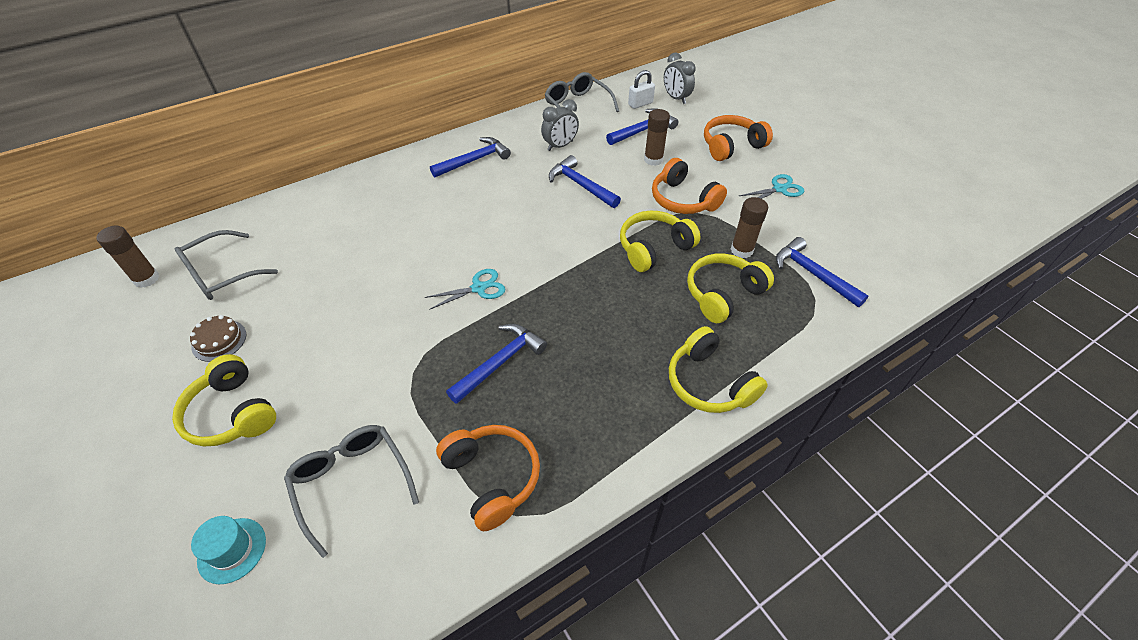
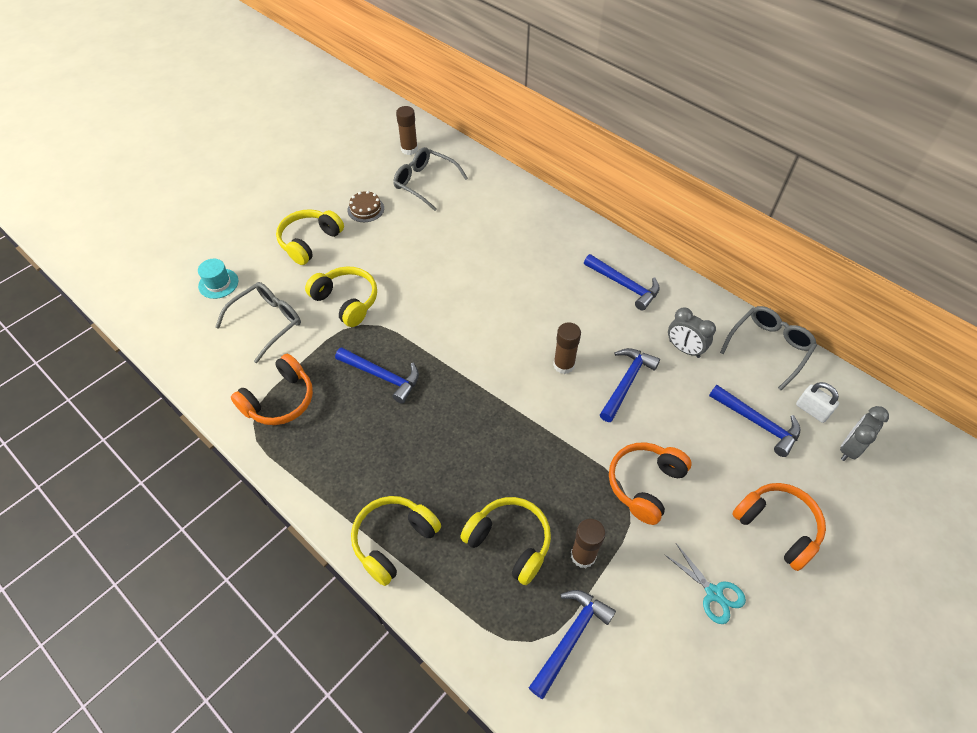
camera: 75 degrees right, 5 degrees up
(478, 288) = (457, 339): turquoise scissors -> none
(653, 159) = (704, 443): brown glue stick -> brown glue stick (564, 365)
(654, 248) = (555, 467): yellow headphones -> yellow headphones (347, 301)

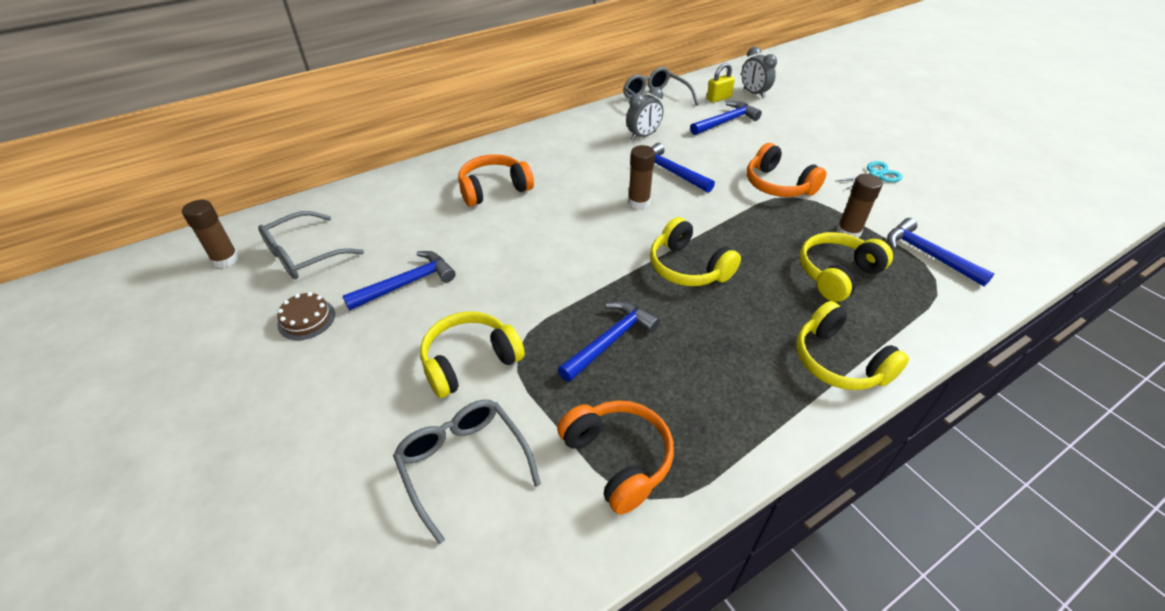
camera: 75 degrees left, 10 degrees down
(218, 283) = (336, 536): turquoise hat -> none
(309, 242) = (325, 392): yellow headphones -> yellow headphones (688, 267)
(624, 285) = (556, 149): blue hammer -> blue hammer (406, 284)
(777, 527) = (818, 136): orange headphones -> orange headphones (494, 189)
(812, 410) = (718, 98): white padlock -> yellow padlock

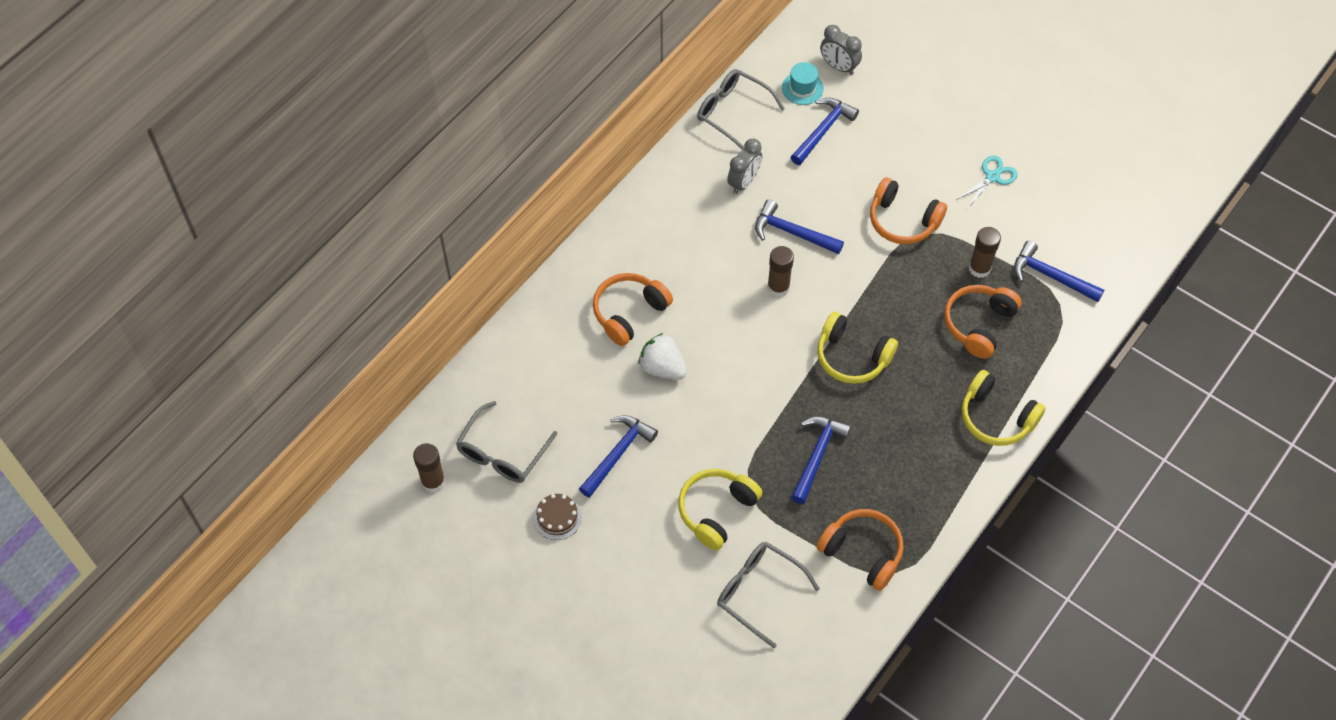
camera: 20 degrees left, 15 degrees up
(496, 231) = (662, 367): none -> white strawberry
(718, 98) = (802, 88): yellow padlock -> turquoise hat
(837, 274) = (978, 324): yellow headphones -> orange headphones

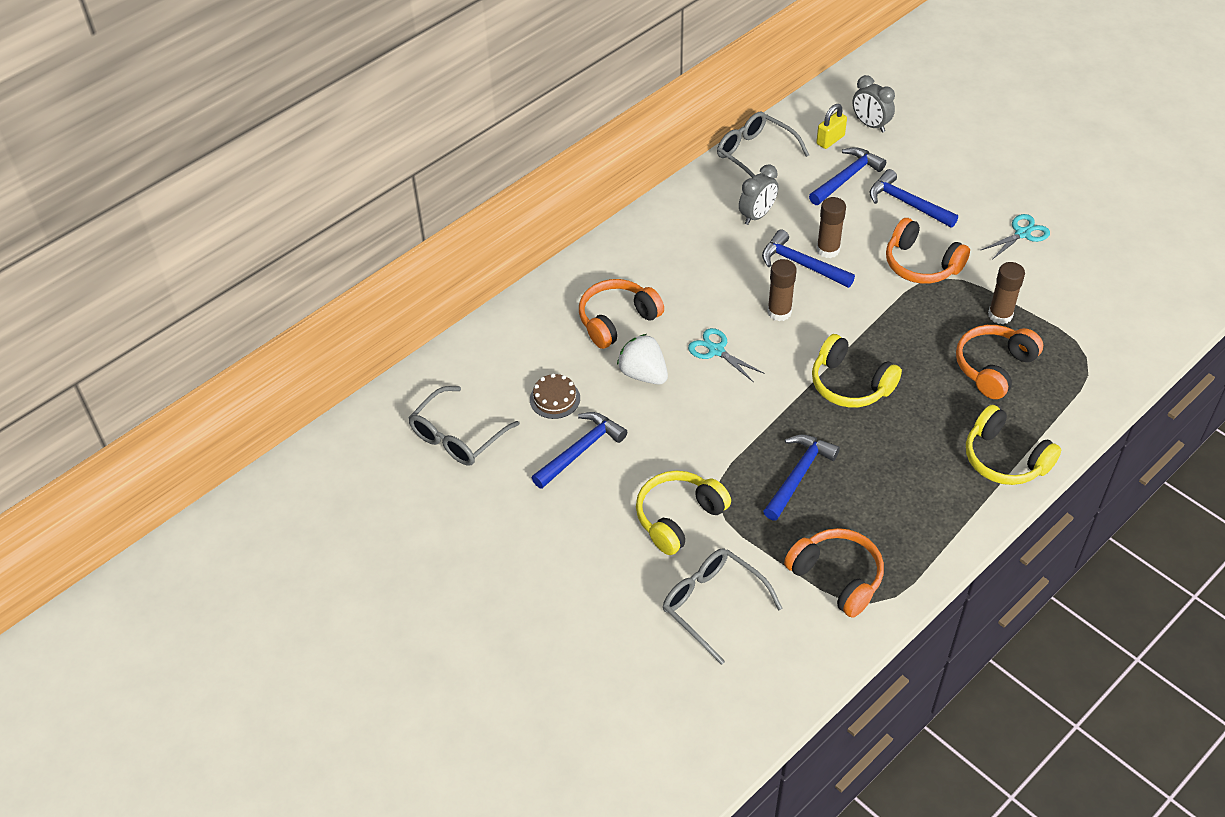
camera: 10 degrees right, 10 degrees down
(433, 481) = (378, 456): brown glue stick -> brown glue stick (828, 250)
(557, 517) = (503, 504): brown cake -> brown cake (555, 399)
(726, 335) = (716, 350): none -> turquoise scissors
(802, 88) = (830, 140): turquoise hat -> yellow padlock
(1051, 276) = (1079, 330): blue hammer -> blue hammer (907, 203)

